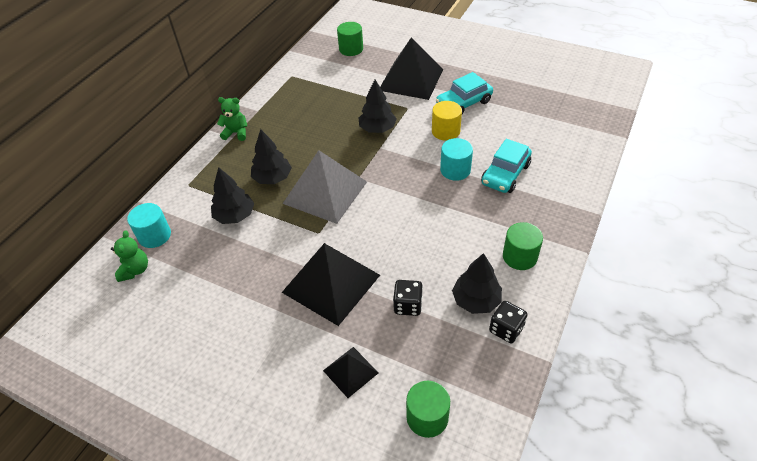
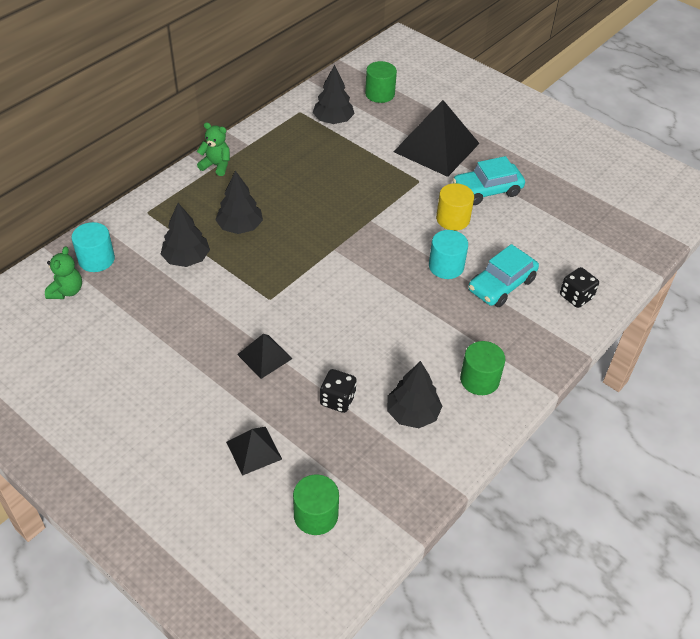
camera: 10 degrees right, 0 degrees up
(325, 192) = (291, 256): grey pyramid -> none
(331, 283) = (264, 356): black pyramid -> black pyramid, size x0.50
(377, 129) = (376, 197): black tree -> black tree (333, 120)
(506, 329) = (433, 451): black dice -> black dice (576, 297)

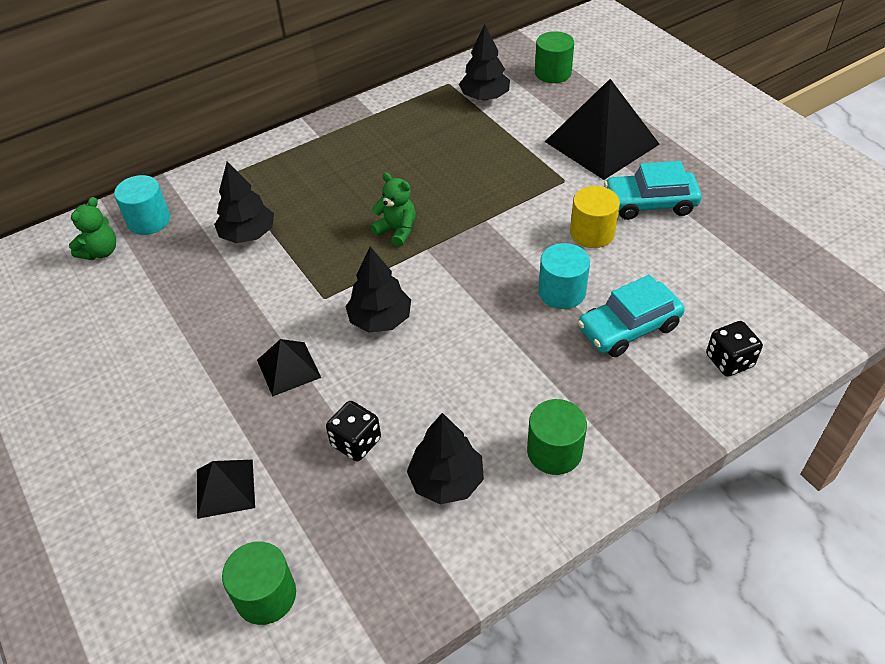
camera: 20 degrees right, 0 degrees up
(216, 165) = (327, 132): green teddy bear -> green teddy bear (397, 230)
(240, 227) = (325, 206): black tree -> black tree (380, 319)

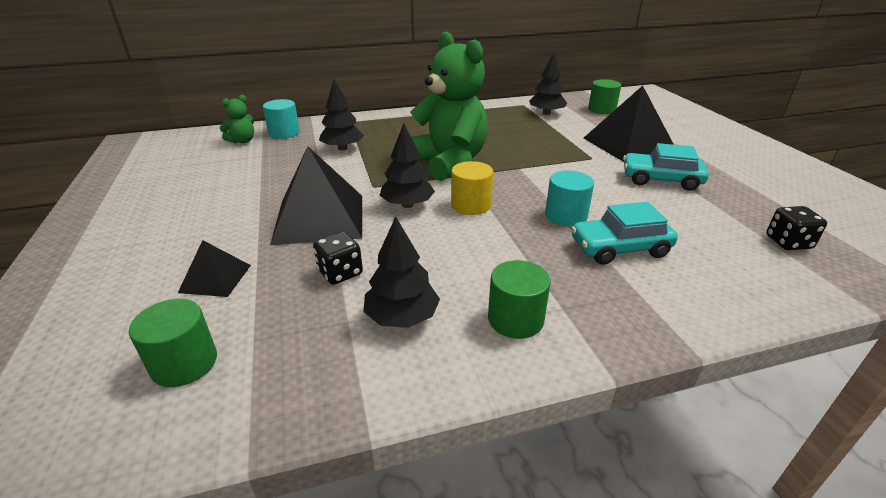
camera: 15 degrees right, 15 degrees down
(288, 368) = (319, 218): black pyramid -> black pyramid, size x1.98
(397, 230) = (448, 162): green teddy bear -> green teddy bear, size x2.35
(592, 233) = (604, 188): yellow cylinder -> yellow cylinder (471, 205)
(729, 361) = (718, 290): black dice -> black dice (788, 242)

